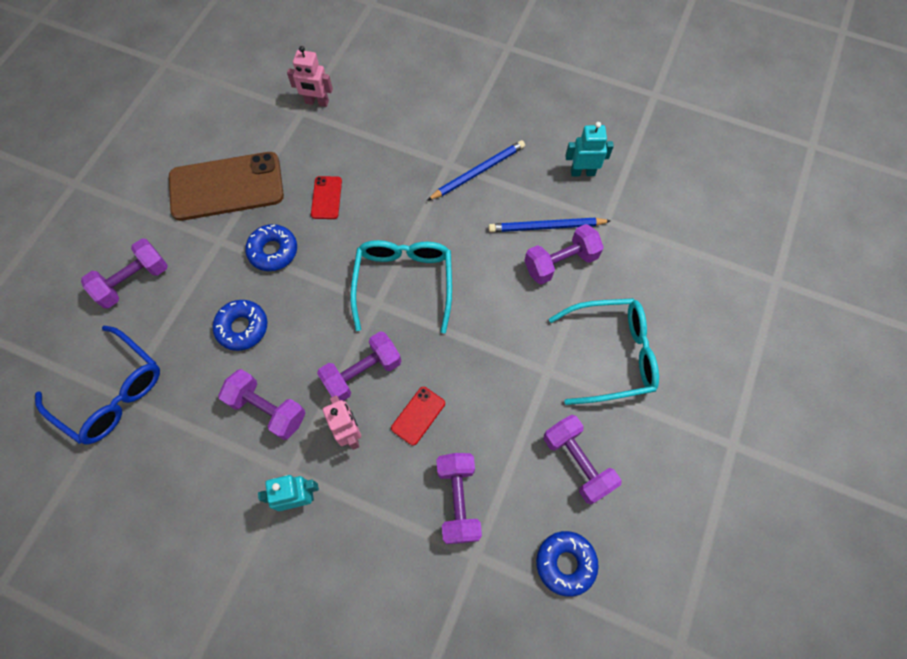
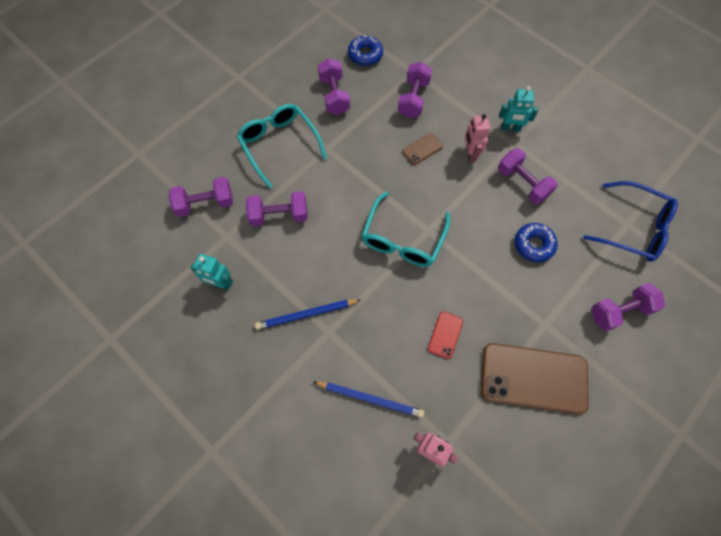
camera: 160 degrees left, 0 degrees up
(112, 393) = (634, 228): blue glasses -> blue glasses turned 150 degrees clockwise
(273, 251) = (500, 299): blue donut -> none
(362, 373) = (452, 186): purple dumbbell -> purple dumbbell (205, 204)
(418, 415) = (422, 149): red phone -> brown phone
(546, 227) = (275, 246): blue pencil -> blue pencil (370, 398)
(612, 354) = (279, 144): turquoise glasses -> turquoise glasses turned 45 degrees clockwise

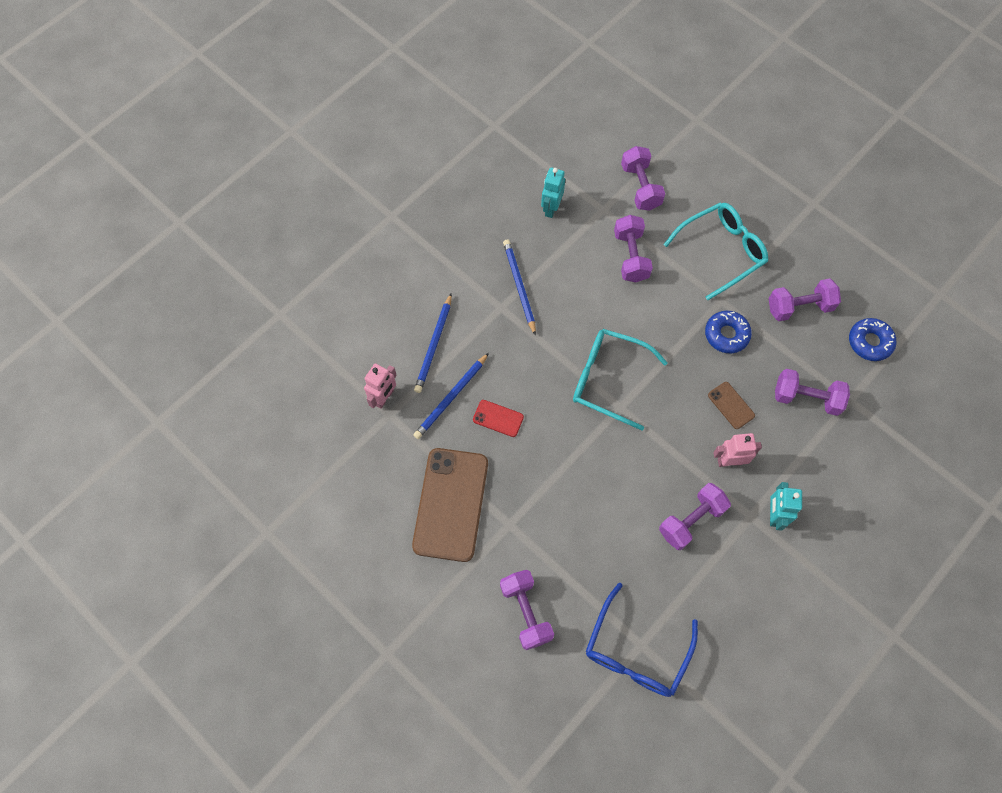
camera: 90 degrees right, 0 degrees up
(426, 380) = (451, 397): none -> blue pencil
(533, 245) = (607, 524): blue donut -> blue donut (726, 334)

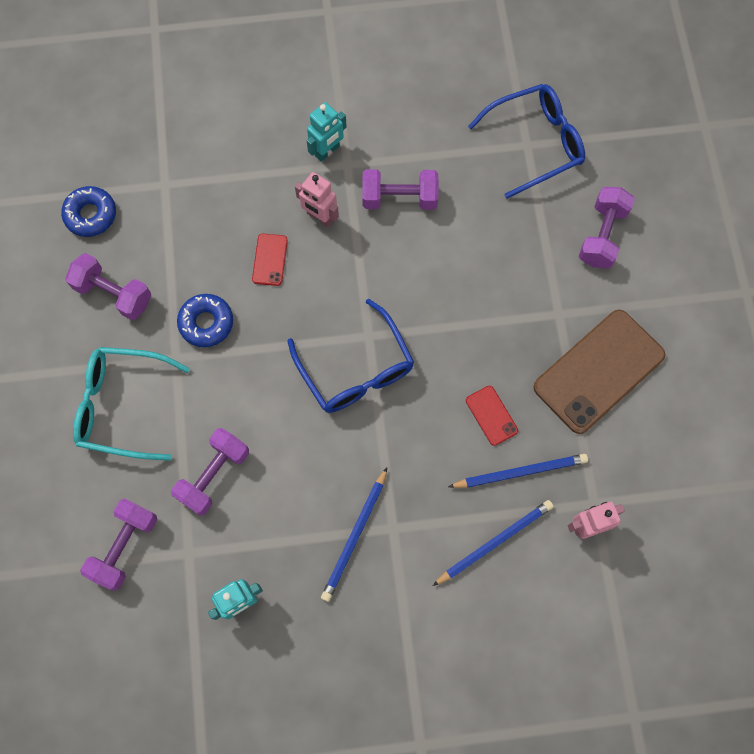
camera: 140 degrees left, 5 degrees up
(608, 379) = (356, 369): turquoise glasses -> blue glasses
(731, 405) = (270, 260): brown phone -> red phone
(806, 398) = (199, 214): purple dumbbell -> none

